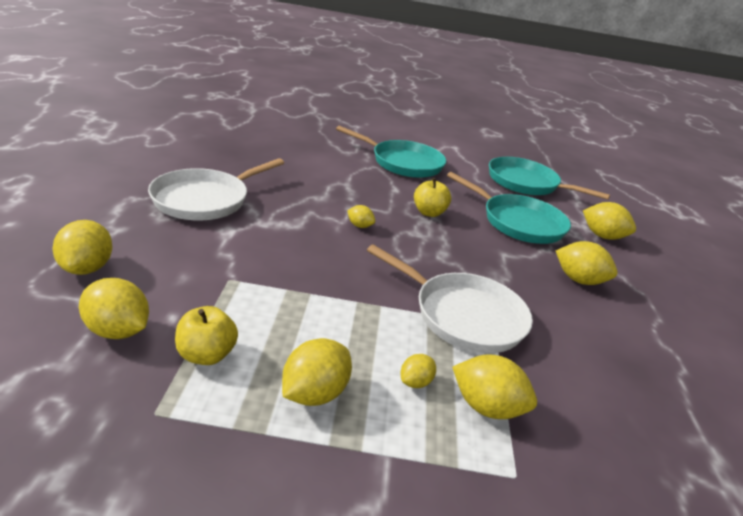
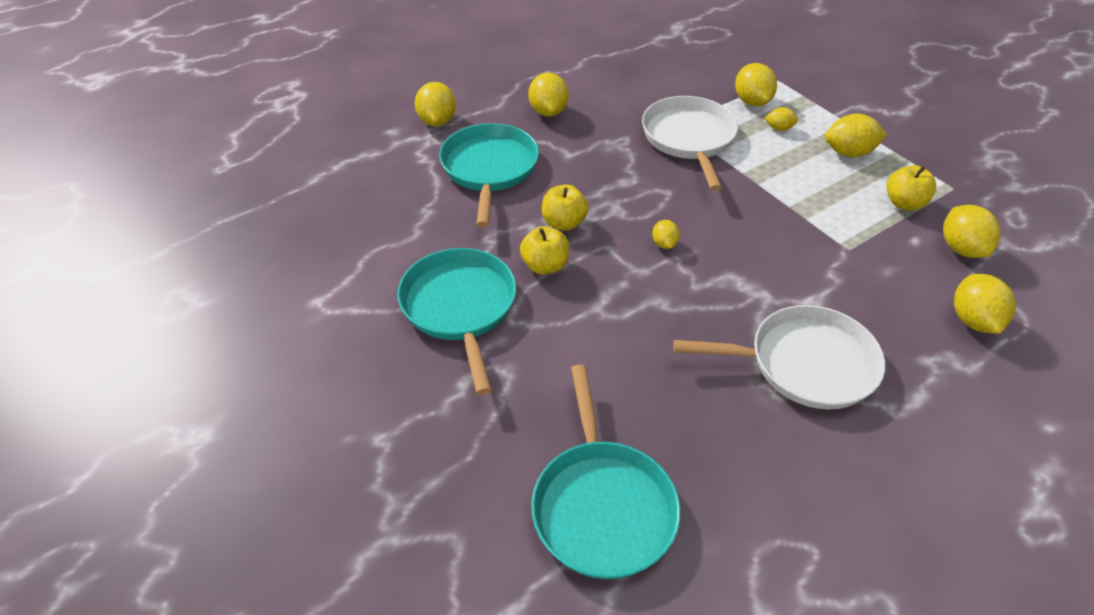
camera: 125 degrees left, 15 degrees up
(87, 268) = (973, 320): yellow lemon -> yellow lemon turned 45 degrees counterclockwise
(400, 190) = (545, 266): none -> yellow apple
(526, 183) = (366, 200): turquoise pan -> turquoise pan (602, 506)

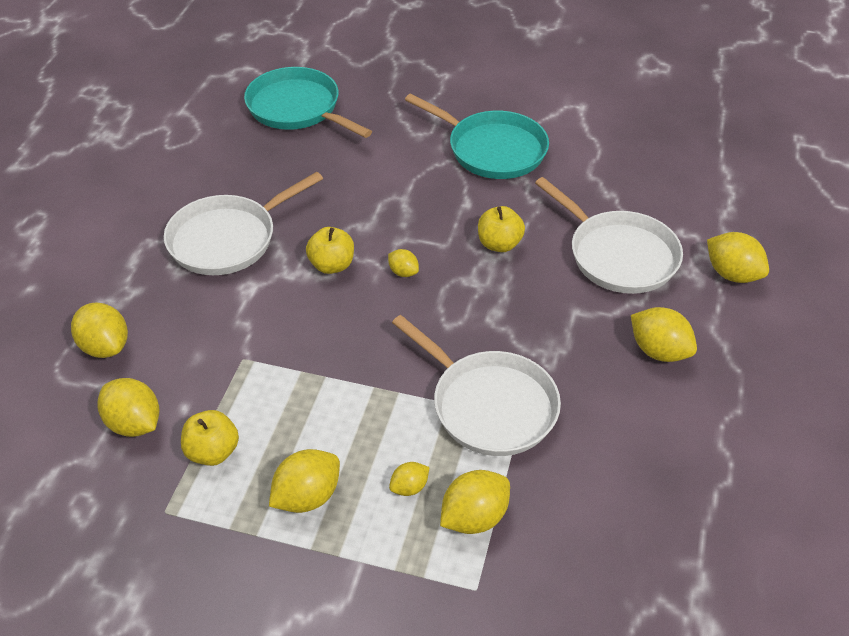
camera: 140 degrees right, 0 degrees up
(489, 169) = (619, 255): turquoise pan -> white pan
(545, 266) = (472, 205): yellow apple -> yellow apple (332, 265)
(752, 102) = (474, 517): yellow lemon -> yellow lemon turned 75 degrees counterclockwise

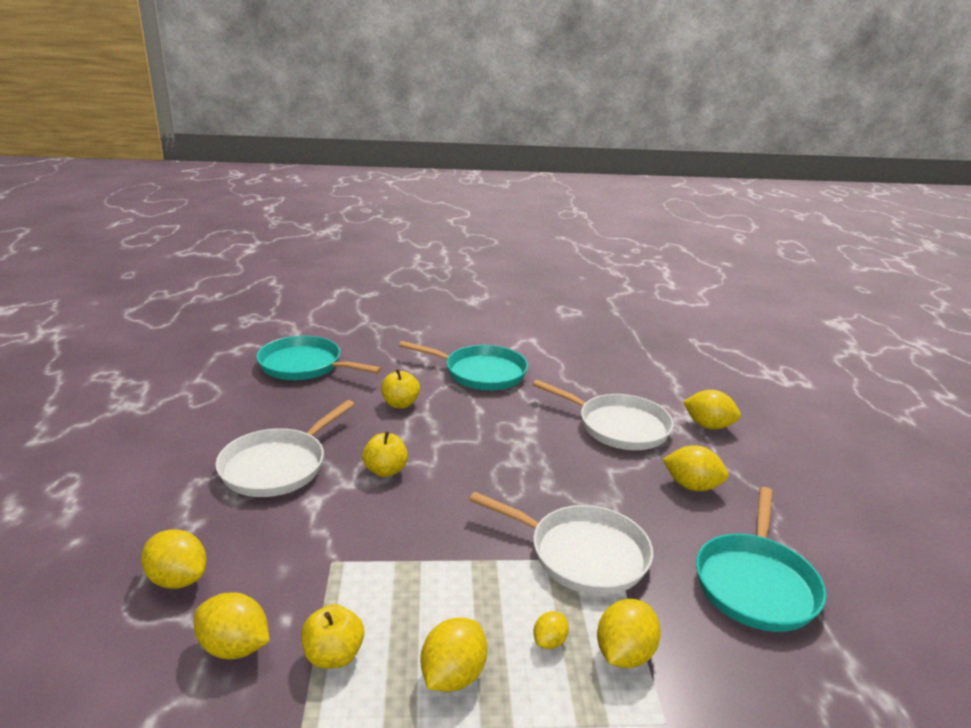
camera: 20 degrees left, 20 degrees down
(403, 272) = (452, 465): yellow lemon -> none
(499, 244) = (522, 433): yellow apple -> yellow apple (400, 404)
(656, 480) = (756, 584): none -> turquoise pan

